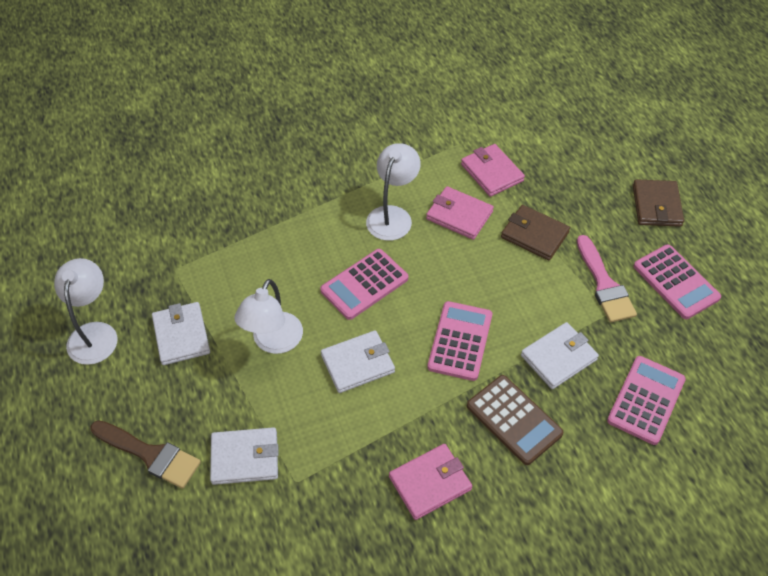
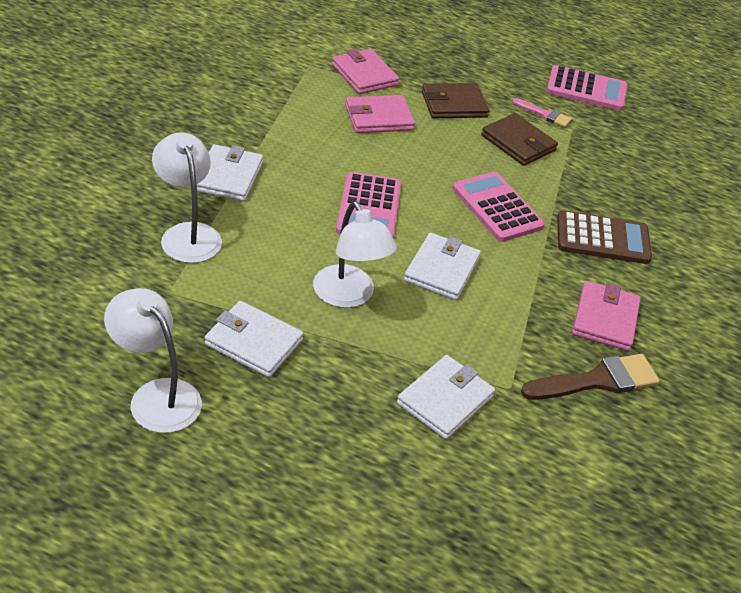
camera: 50 degrees left, 10 degrees down
(150, 454) = (357, 457): brown brush -> brown brush (597, 380)
(392, 215) = (323, 144): white lamp -> white lamp (188, 234)
(491, 172) = (364, 75): pink wallet -> pink wallet turned 45 degrees clockwise
(558, 357) = (577, 179): white wallet -> white wallet (228, 176)
(604, 284) = (544, 114): pink brush -> pink brush, size x0.57
(646, 400) = (664, 175): pink calculator -> none
(656, 205) = (512, 45): brown wallet -> brown wallet (518, 143)

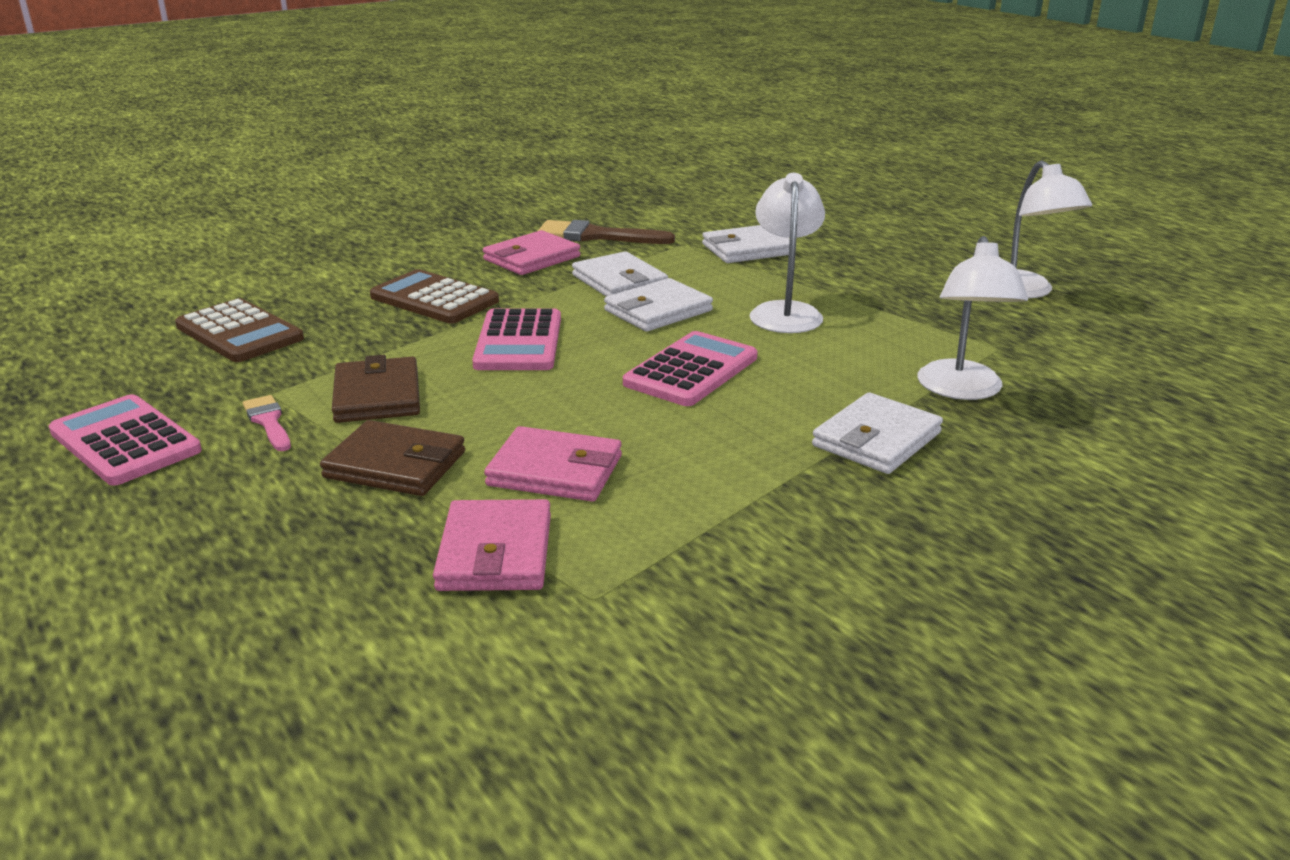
camera: 145 degrees left, 15 degrees down
(253, 342) = (912, 302): white wallet -> white wallet (619, 281)
(662, 172) = (239, 332): none -> brown calculator

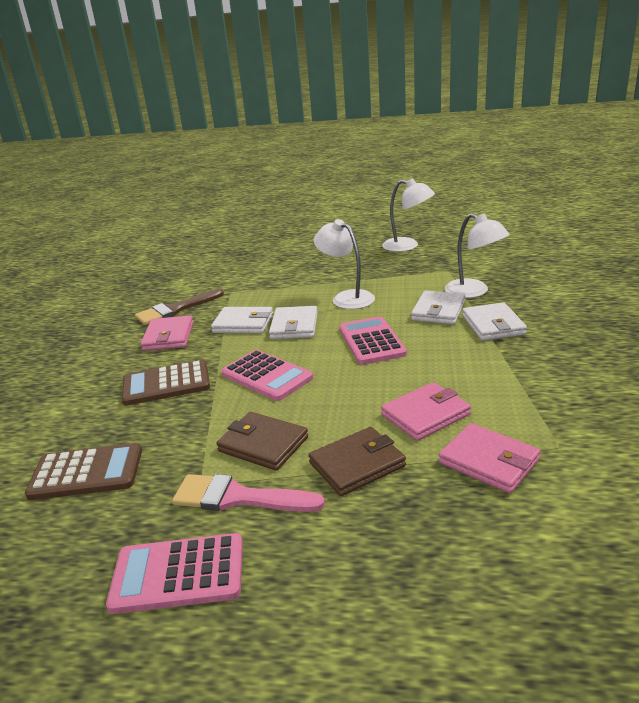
camera: 45 degrees left, 0 degrees up
(268, 421) = (238, 497): pink brush -> pink brush, size x1.75
(747, 249) = (266, 280): white wallet -> white wallet (438, 311)

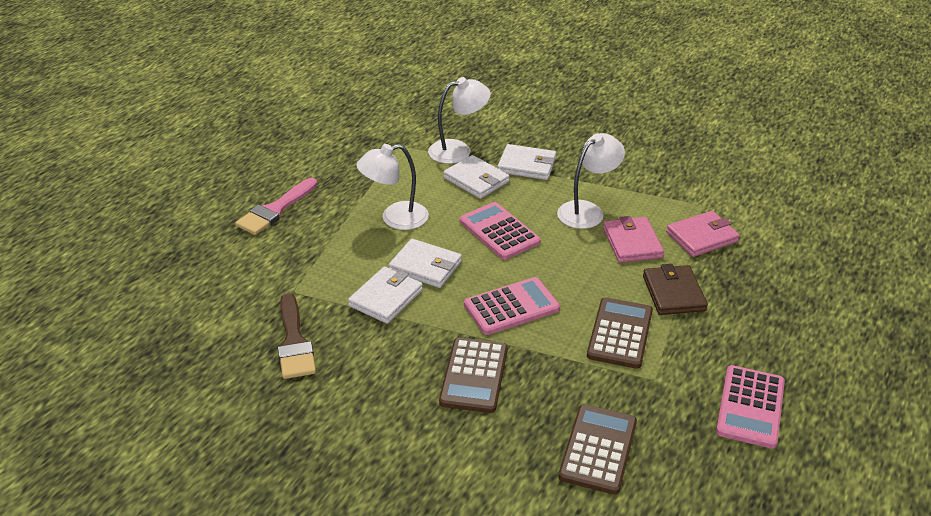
camera: 70 degrees left, 10 degrees up
(168, 336) = (364, 358): pink wallet -> none
(238, 497) = (681, 361): pink brush -> pink brush (275, 210)
(263, 444) = (620, 333): brown wallet -> brown calculator
(371, 341) = (499, 232): pink calculator -> pink calculator turned 45 degrees clockwise
(407, 246) = (311, 145): white lamp -> white lamp (587, 211)

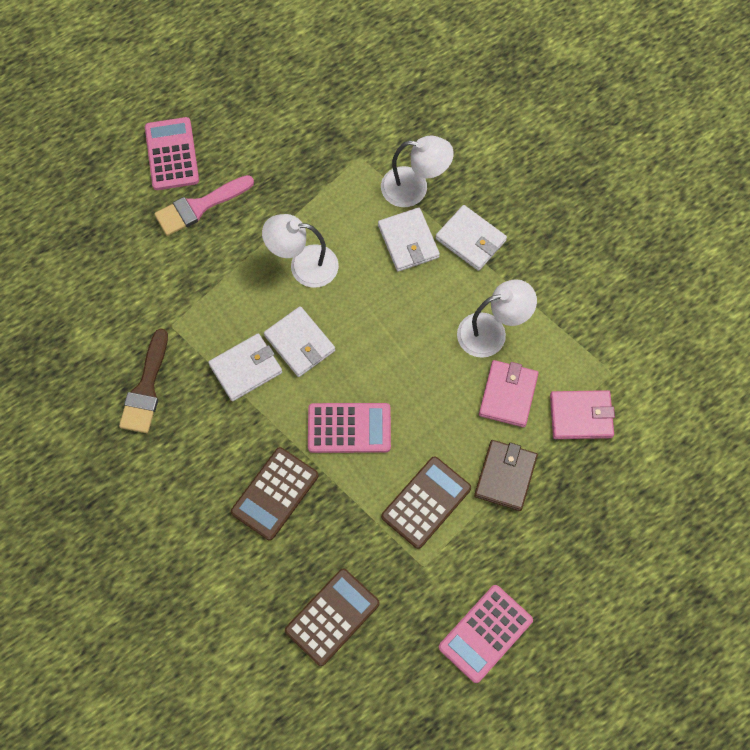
camera: 25 degrees right, 30 degrees up
(499, 232) = (391, 325): pink calculator -> pink calculator (172, 154)

